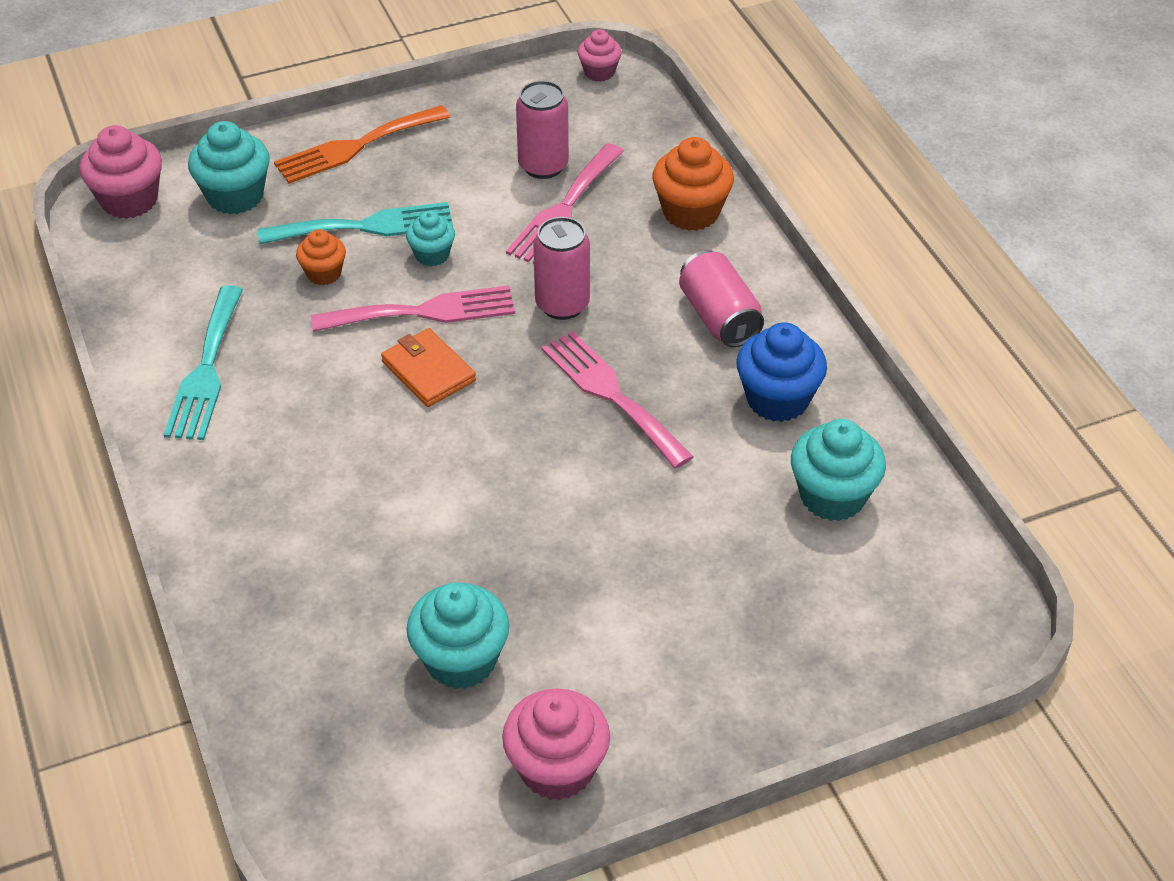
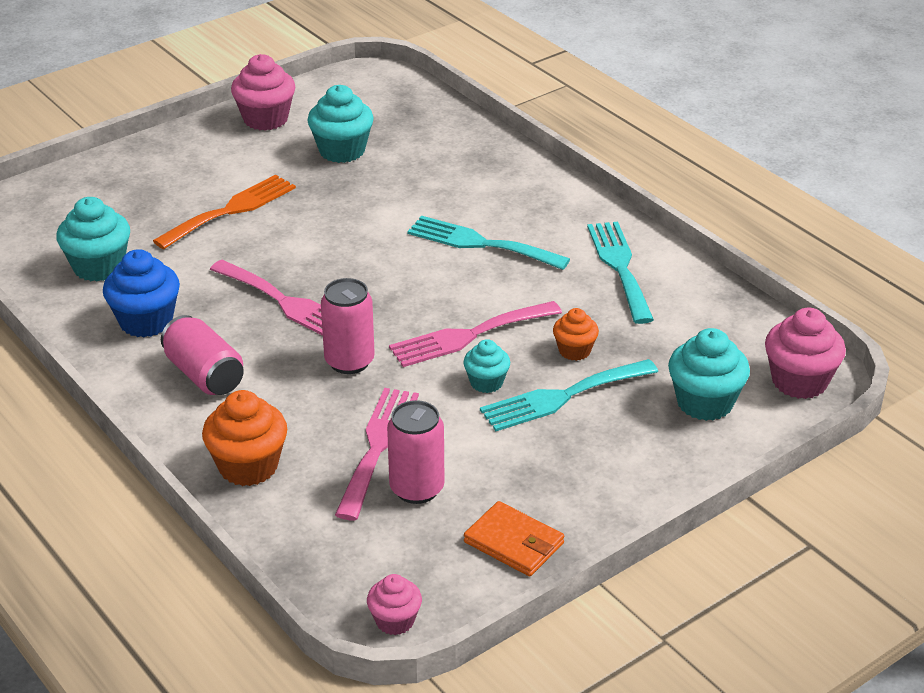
camera: 165 degrees right, 10 degrees down
(348, 439) = (480, 243): none -> turquoise fork
(356, 146) = (622, 474): orange fork -> orange fork (231, 210)
(428, 371) = (442, 295): orange wallet -> orange wallet (514, 543)

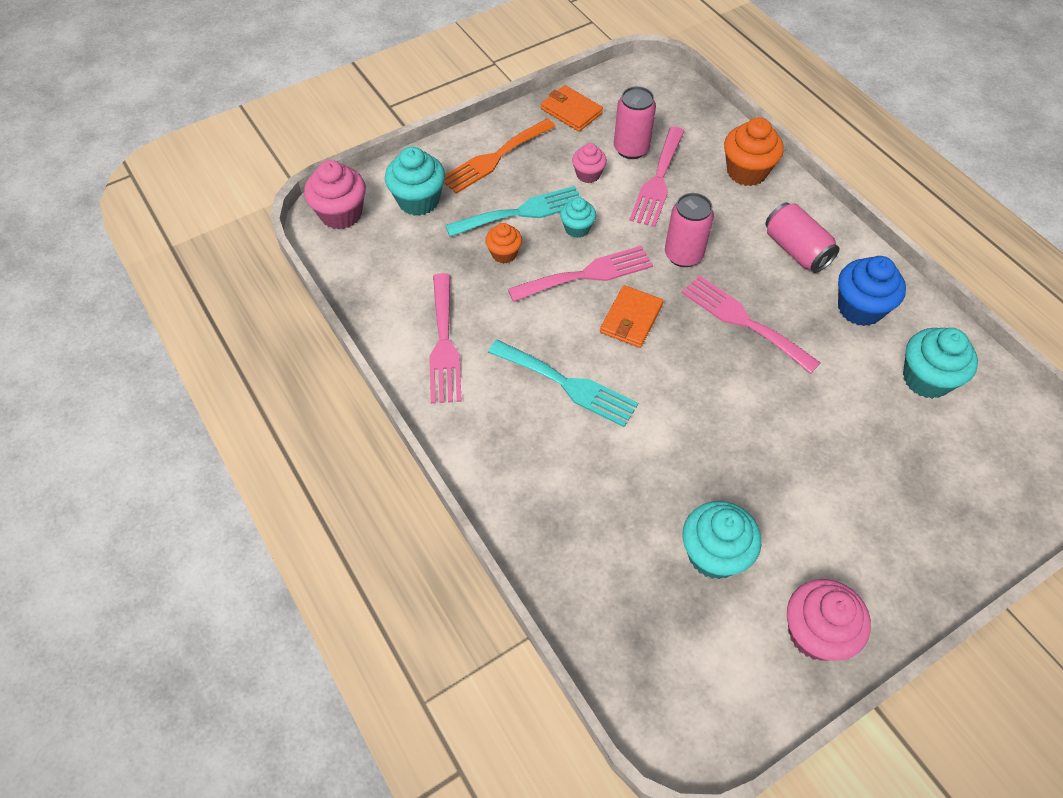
camera: 175 degrees left, 20 degrees up
(231, 210) = (820, 454): orange fork -> orange fork (495, 158)
(395, 621) = (644, 73): pink cupcake -> pink cupcake (588, 174)
(415, 298) = (631, 319): none -> orange wallet
(620, 267) = (444, 344): turquoise fork -> pink fork

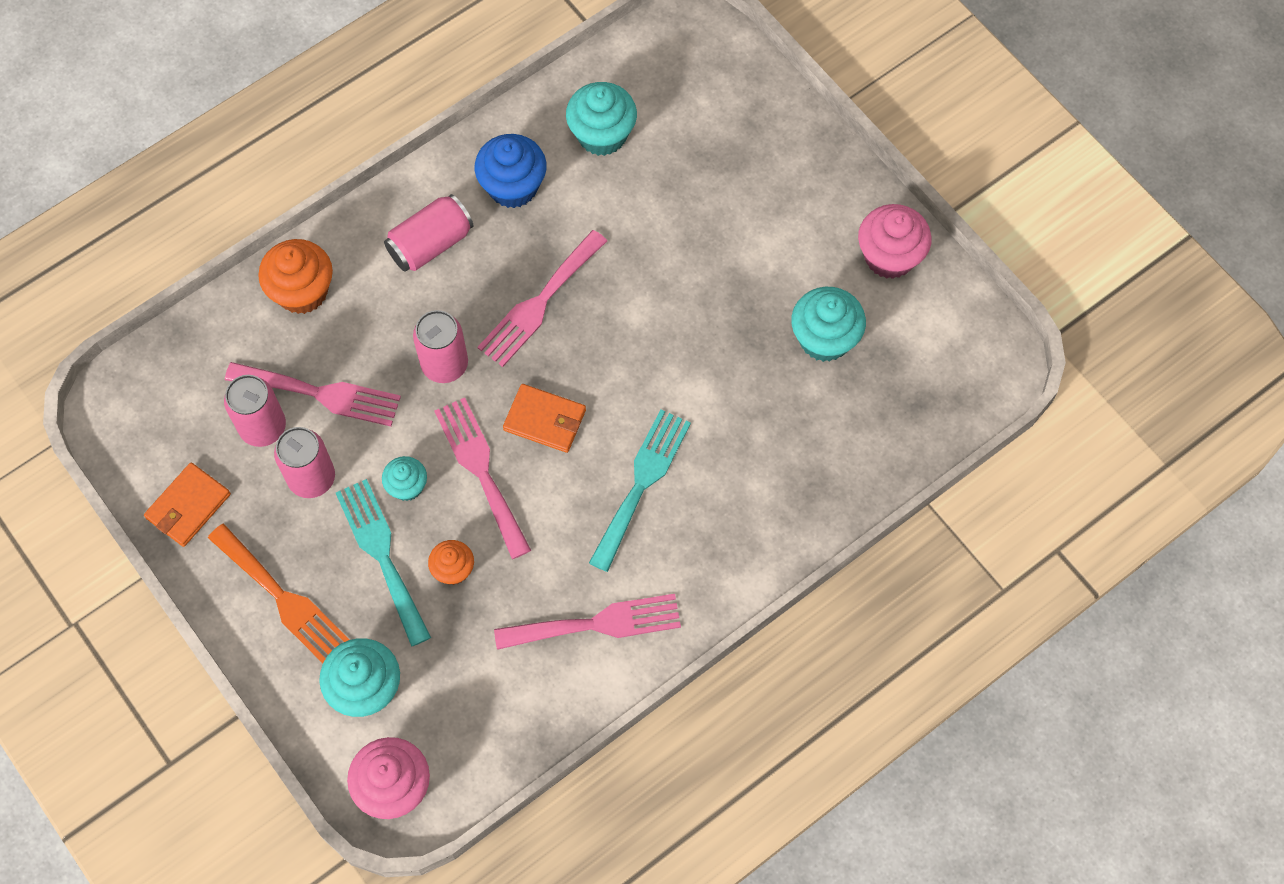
camera: 95 degrees left, 10 degrees up
(588, 174) = (312, 478): pink cupcake -> pink can

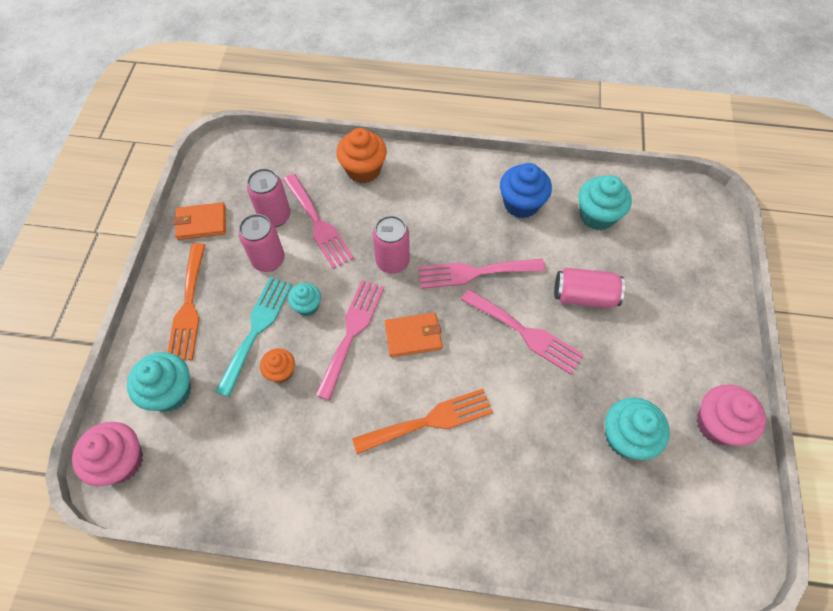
camera: 45 degrees right, 5 degrees down
(430, 244) = (449, 198): pink can -> pink can (584, 296)
(545, 420) = (413, 336): orange wallet -> orange wallet turned 75 degrees counterclockwise
(597, 624) = (320, 479): pink fork -> pink fork (525, 333)
(641, 483) = (429, 421): turquoise fork -> orange fork

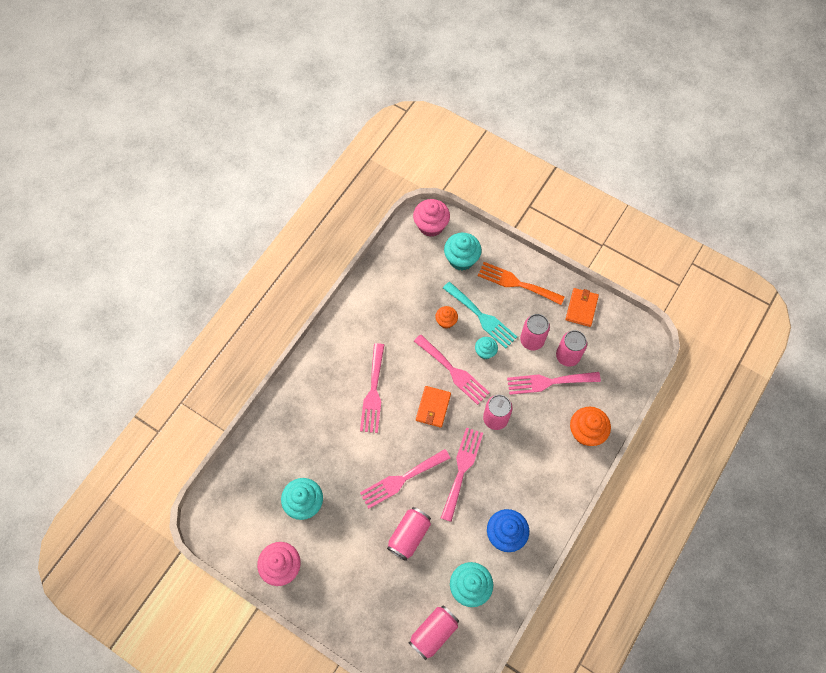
camera: 115 degrees right, 5 degrees up
(429, 421) = (373, 392): orange fork -> pink fork
(665, 230) = (433, 633): none -> pink can

